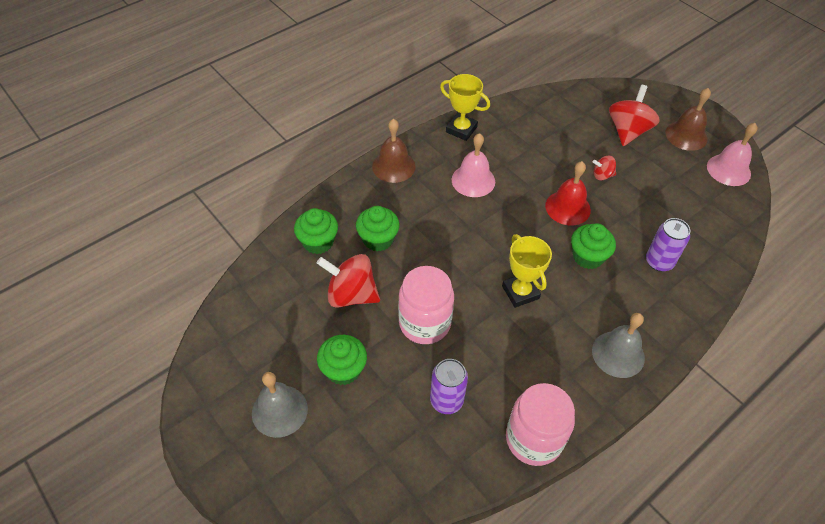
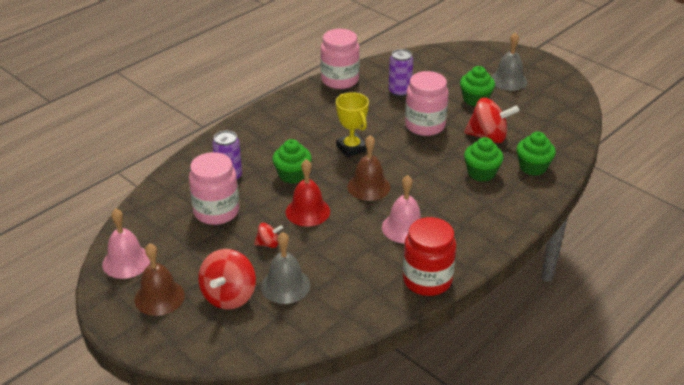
camera: 175 degrees right, 15 degrees down
(393, 166) = (490, 234): brown bell -> brown bell (368, 186)
(461, 129) = (427, 280): yellow trophy -> red jar
(618, 354) = (277, 120): grey bell -> grey bell (285, 286)
(661, 216) = (216, 211): none -> pink jar

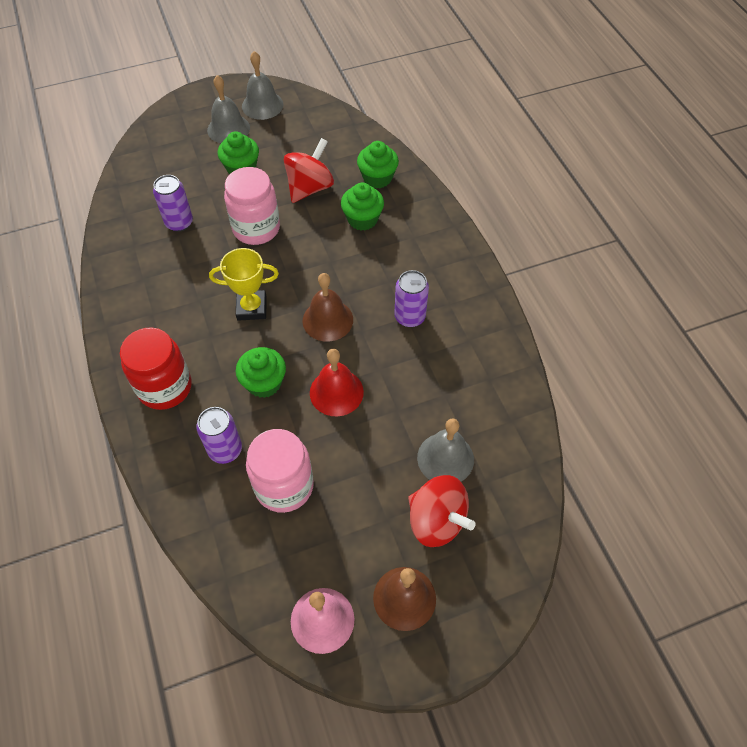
camera: 65 degrees left, 20 degrees up
(268, 244) = (370, 451): red spinning top -> none
(340, 80) = (114, 267): pink jar -> none
(404, 228) = (410, 317): pink bell -> purple can
(427, 280) = (494, 331): red jar -> red jar (165, 387)
(550, 86) = (262, 105): none -> grey bell

